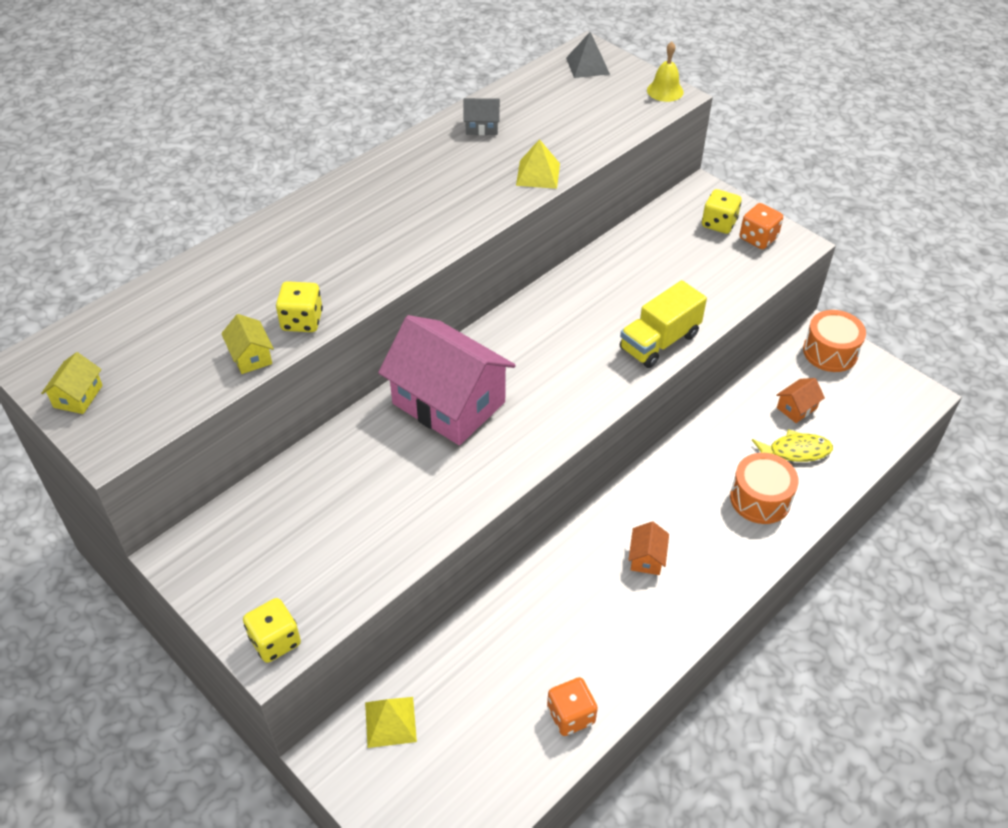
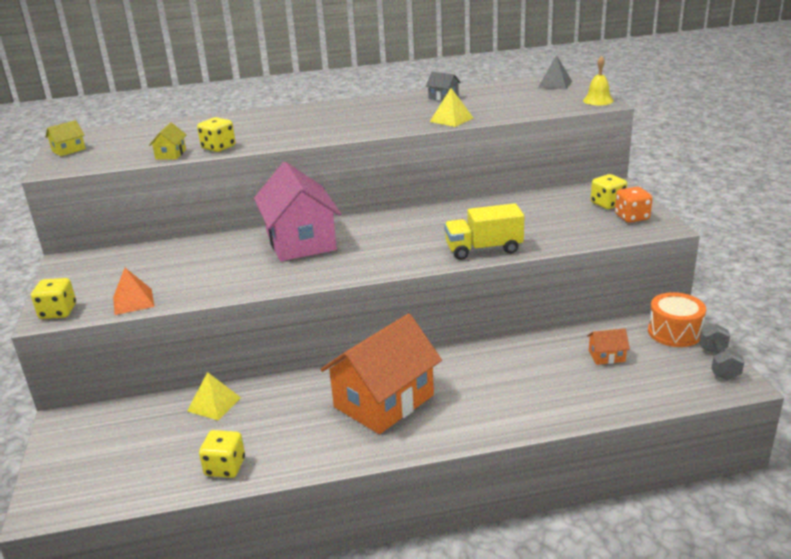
camera: 35 degrees right, 20 degrees down
(352, 582) = (133, 301): none -> orange pyramid
(390, 722) = (114, 420): yellow pyramid -> yellow pyramid (214, 404)
(570, 715) = (225, 467): orange dice -> yellow dice
(646, 558) = (384, 401): orange house -> orange house, size x2.49
(760, 499) = (514, 399): orange drum -> none
(795, 451) = (577, 381): yellow fish -> none
(891, 378) = (718, 363): none -> grey dumbbell

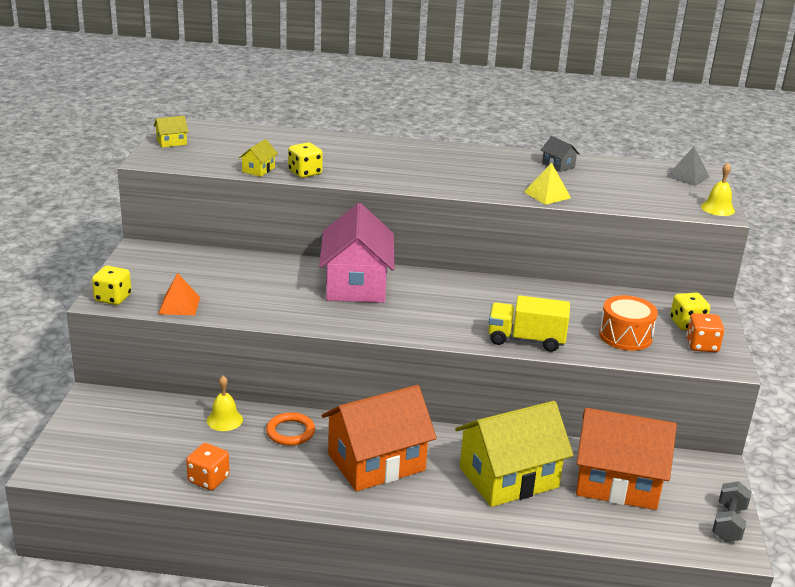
camera: 15 degrees right, 0 degrees up
(214, 404) = (224, 420): yellow pyramid -> yellow bell
(225, 467) = (208, 479): yellow dice -> orange dice
(286, 397) = (290, 432): none -> orange ring
(512, 379) = (508, 477): none -> yellow house
(606, 356) = (617, 482): orange house -> orange house, size x2.49
(674, 332) = (704, 479): orange drum -> orange drum (625, 336)

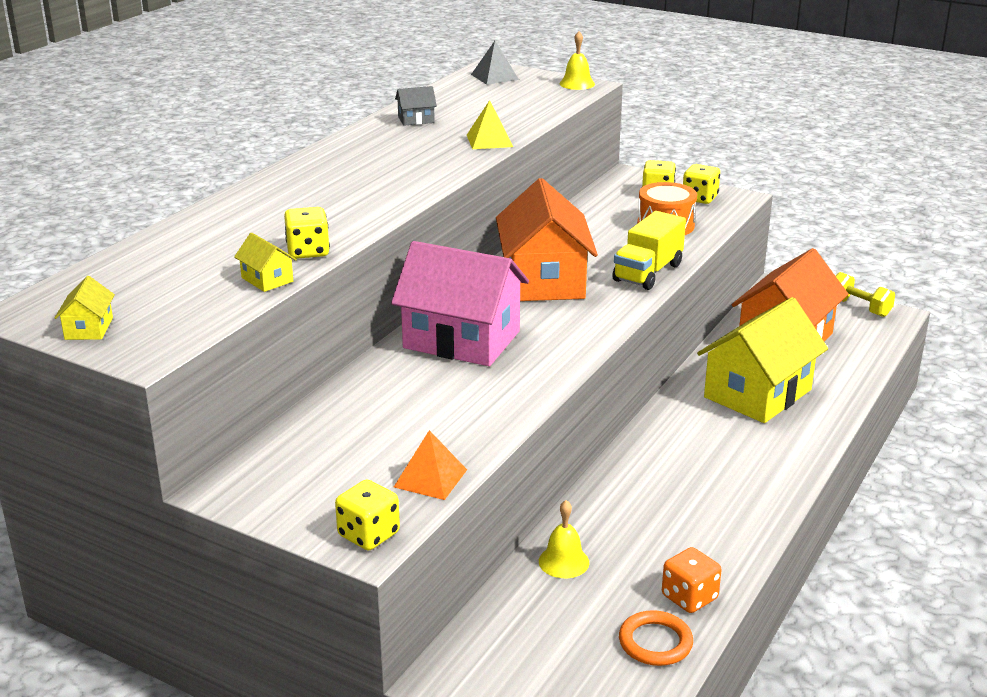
camera: 65 degrees left, 0 degrees up
(290, 432) = (615, 514): orange ring -> orange ring (655, 642)
(376, 462) = (701, 466): orange house -> orange house (544, 280)
(508, 477) = (757, 393): yellow house -> yellow house turned 45 degrees clockwise
(702, 345) = (699, 198): orange dice -> yellow dice
(728, 523) = (859, 308): grey dumbbell -> yellow dumbbell

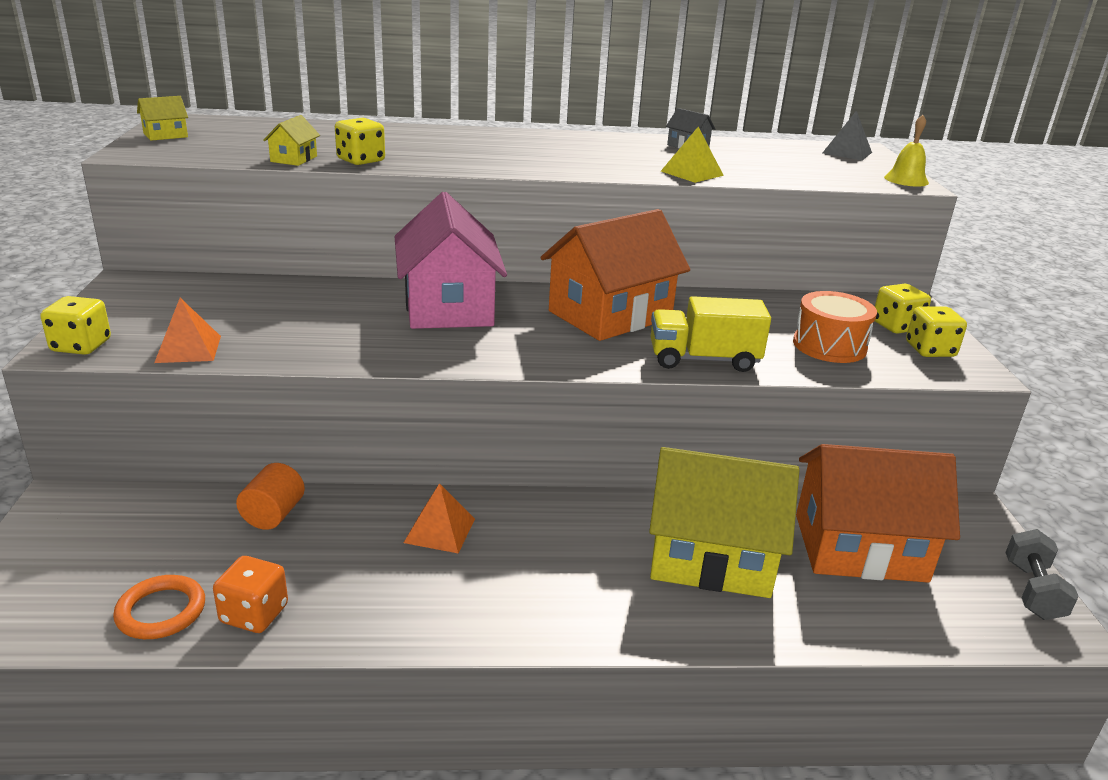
camera: 55 degrees right, 0 degrees up
(563, 561) = (273, 515): yellow bell -> orange cylinder
(647, 488) = (440, 530): none -> orange pyramid
(859, 308) = (1032, 591): yellow dumbbell -> grey dumbbell

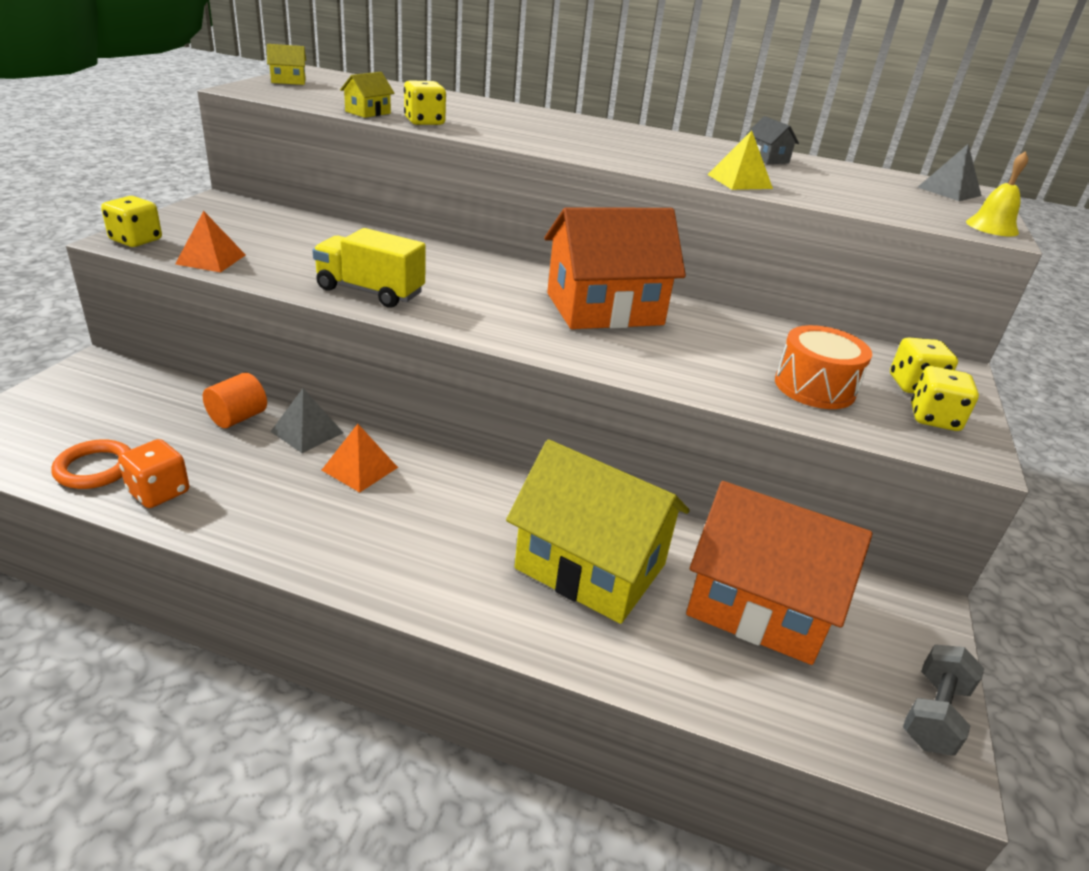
camera: 20 degrees right, 5 degrees up
(358, 509) = (307, 432): none -> grey pyramid
(448, 307) = (458, 271): pink house -> none
(703, 359) = (661, 369): yellow truck -> yellow truck (370, 291)

